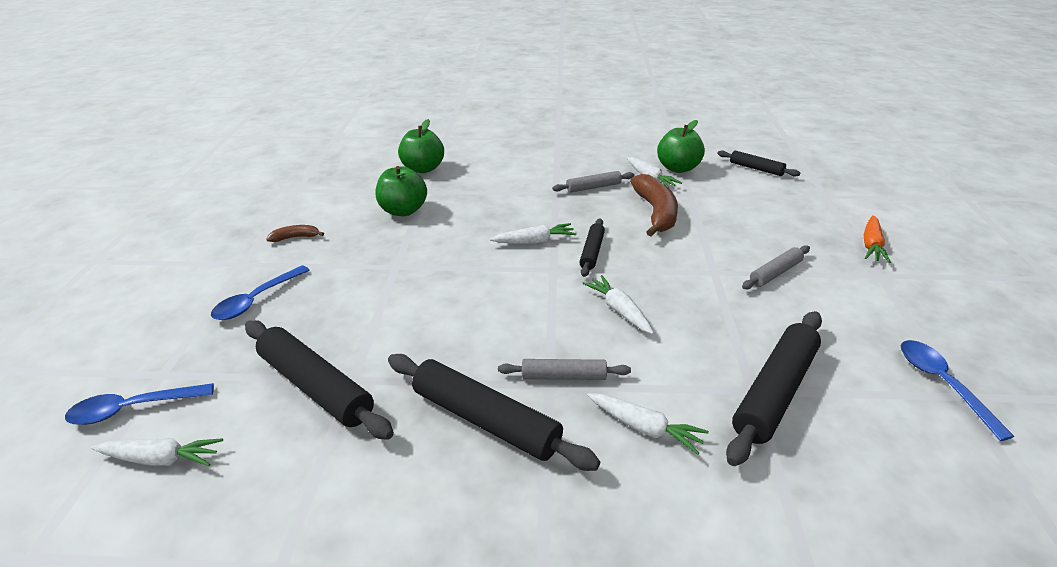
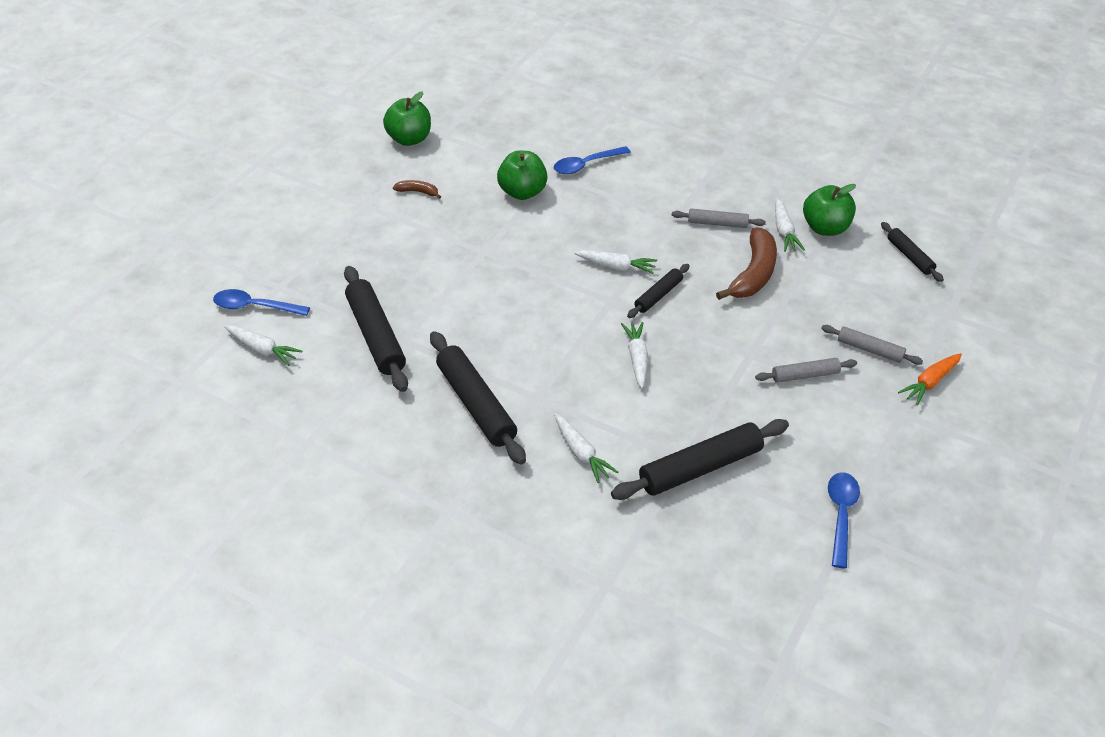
camera: 25 degrees right, 10 degrees up
(257, 300) = (364, 246): blue spoon -> blue spoon (586, 165)
(423, 169) = (569, 145): green apple -> green apple (409, 139)
(563, 376) = (552, 395): grey rolling pin -> grey rolling pin (869, 350)

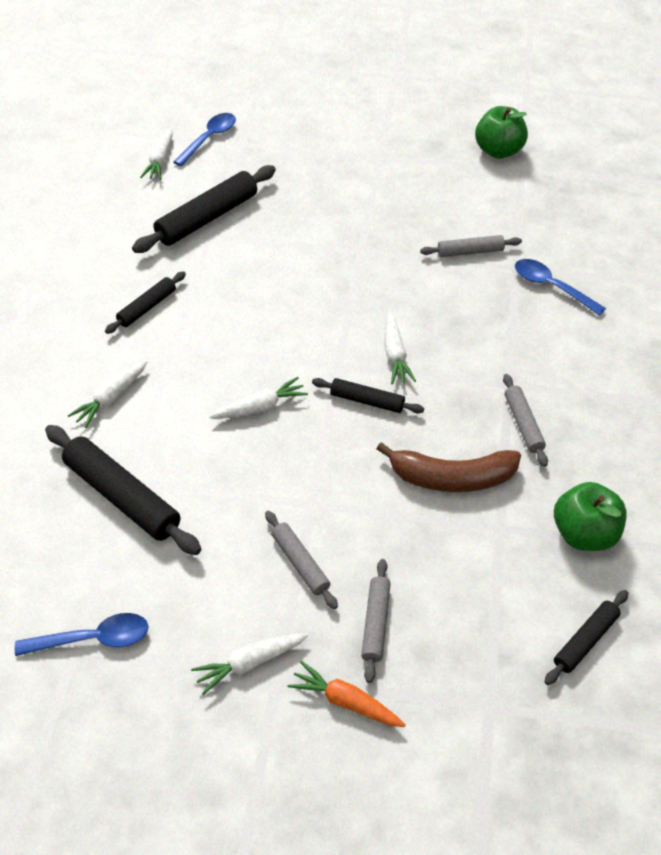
camera: 70 degrees right, 5 degrees up
(255, 307) = (209, 139): blue spoon -> blue spoon turned 45 degrees clockwise
(418, 192) = (421, 181): brown banana -> none
(475, 404) = (147, 307): black rolling pin -> black rolling pin, size x0.56
(522, 192) = (470, 252): green apple -> grey rolling pin
(784, 231) = (550, 492): white carrot -> white carrot (250, 663)

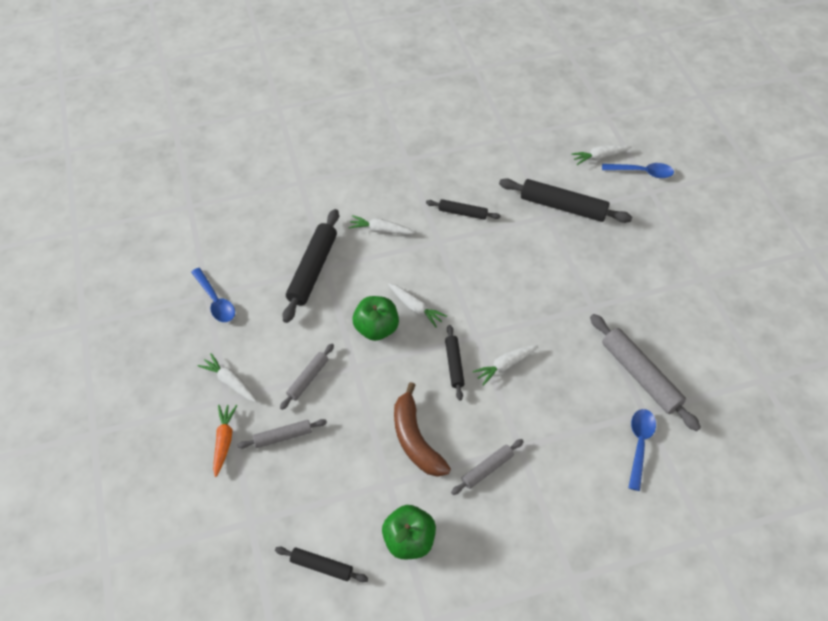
camera: 65 degrees right, 5 degrees up
(470, 252) = (640, 375): grey rolling pin -> grey rolling pin, size x1.79
(498, 151) = (773, 355): green apple -> green apple (376, 328)

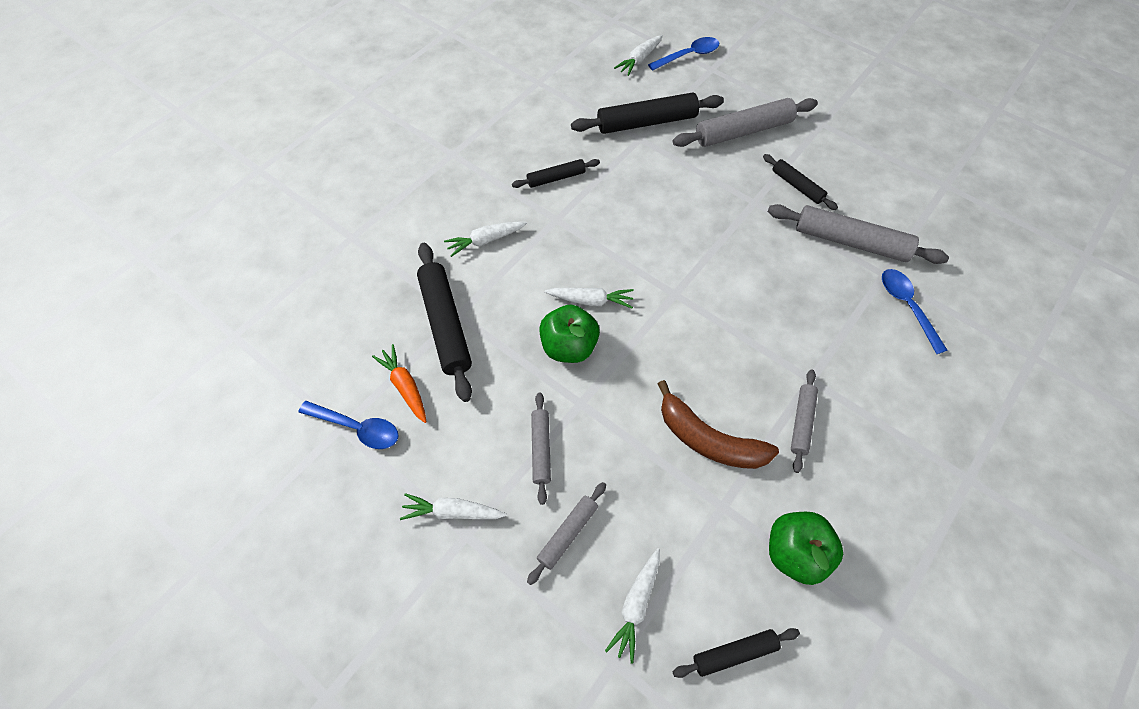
camera: 35 degrees left, 5 degrees up
(224, 441) = (504, 588): orange carrot -> orange carrot (405, 387)
(454, 364) = (679, 336): black rolling pin -> black rolling pin (797, 186)
(505, 365) = (727, 306): white carrot -> white carrot (636, 604)
(632, 251) = (743, 131): none -> grey rolling pin

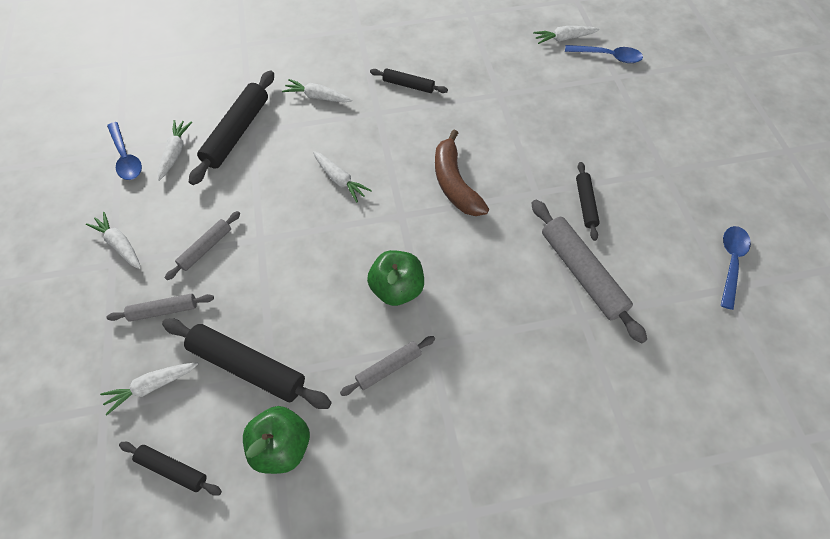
camera: 40 degrees right, 0 degrees up
(405, 387) = (175, 153): orange carrot -> white carrot
(569, 347) = (293, 199): green apple -> green apple (397, 288)
(646, 122) = (517, 86): black rolling pin -> black rolling pin (247, 367)
(708, 439) = (312, 326): brown banana -> brown banana (454, 183)
(743, 131) = (588, 136): grey rolling pin -> none
(907, 307) = (572, 353): blue spoon -> blue spoon (731, 263)

